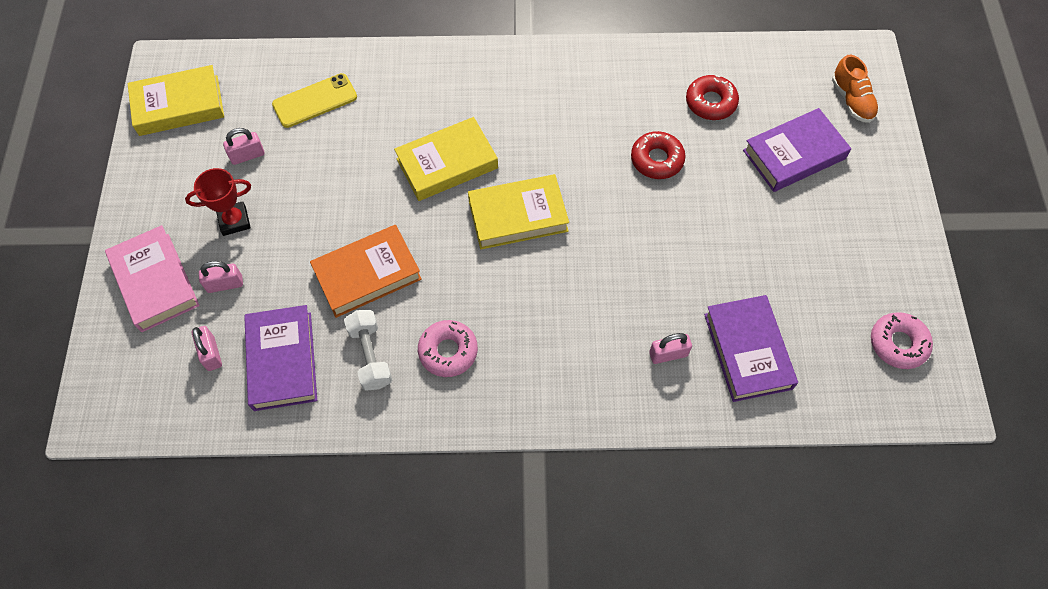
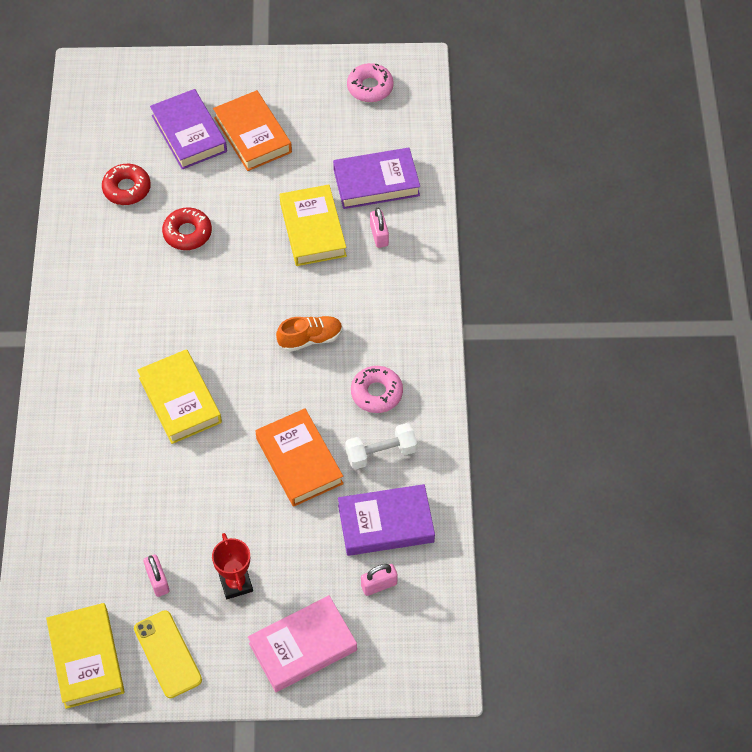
camera: 90 degrees left, 5 degrees down
(225, 284) = (307, 582): pink padlock -> none
(315, 101) = (93, 523): yellow phone -> yellow phone (167, 654)
(518, 216) = (242, 341): yellow book -> yellow book (313, 229)
(801, 217) = (252, 135): none -> orange book
(851, 100) = (134, 87): orange shoe -> orange shoe (310, 339)

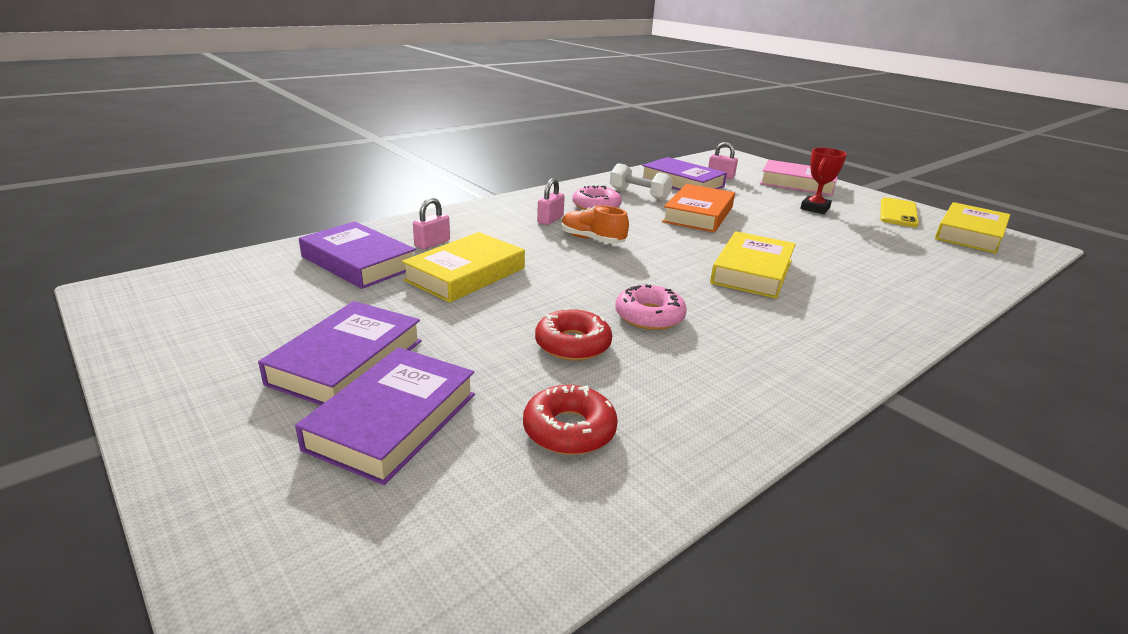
camera: 130 degrees left, 30 degrees down
(157, 581) = (876, 230): pink padlock -> pink padlock (550, 220)
(252, 135) = (347, 362): orange book -> purple book
(370, 87) = (181, 308): pink donut -> pink donut (649, 316)

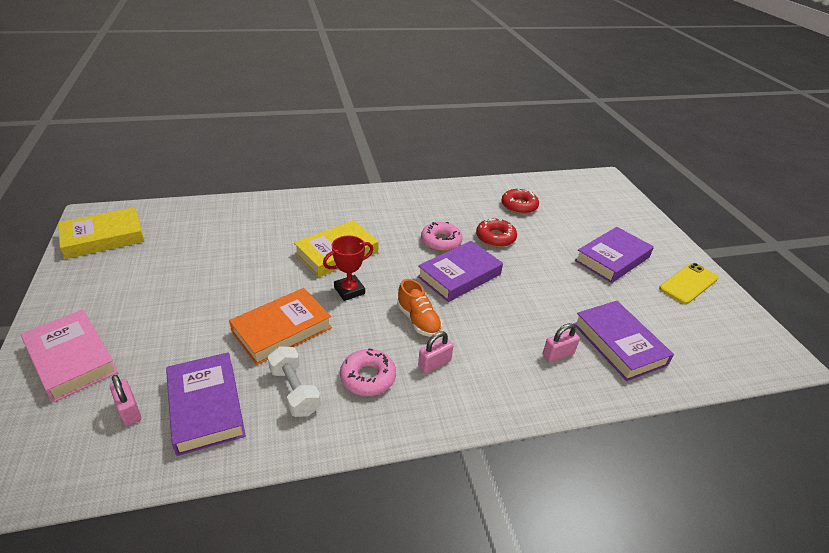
camera: 155 degrees left, 10 degrees up
(393, 421) = (588, 227): purple book -> purple book (459, 275)
(465, 274) = (538, 307): yellow book -> none
(815, 208) = (154, 306): red trophy -> red trophy (349, 290)
(898, 213) = (93, 276): yellow phone -> yellow phone (688, 283)

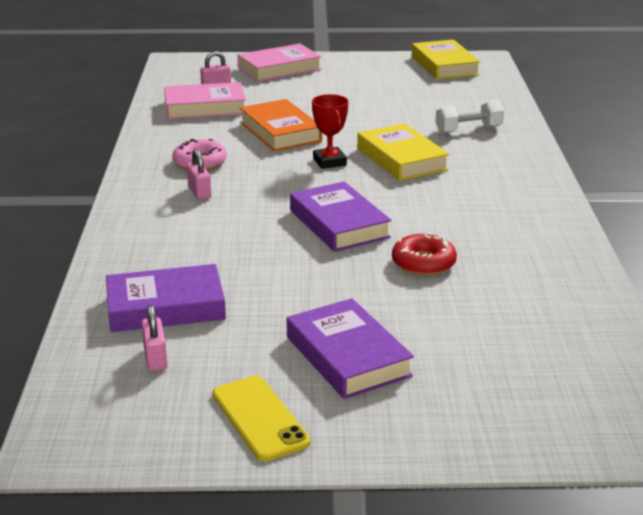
camera: 105 degrees right, 10 degrees down
(206, 406) = (205, 108): purple book -> pink book
(294, 391) = (202, 135): white dumbbell -> white dumbbell (468, 130)
(418, 320) = (266, 191): orange shoe -> none
(441, 241) = (418, 221): pink donut -> none
(519, 206) = (520, 301): red donut -> none
(558, 354) = (173, 261): pink padlock -> pink padlock (155, 358)

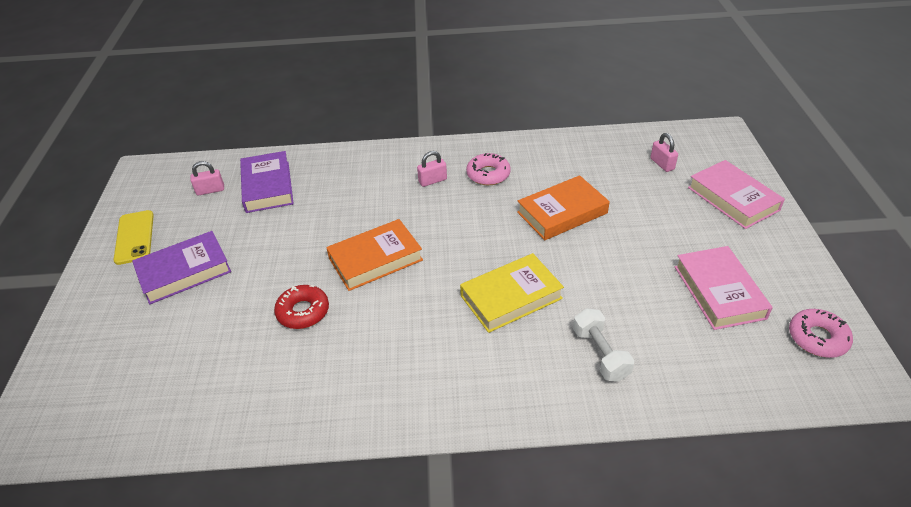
camera: 90 degrees right, 15 degrees up
(205, 108) = (607, 163): pink book -> pink book (719, 292)
(260, 418) = (134, 237): yellow phone -> yellow phone turned 75 degrees counterclockwise
(329, 162) = (498, 248): red trophy -> none
(339, 224) = (375, 259): purple book -> orange book
(444, 66) = (817, 338): yellow book -> pink donut

